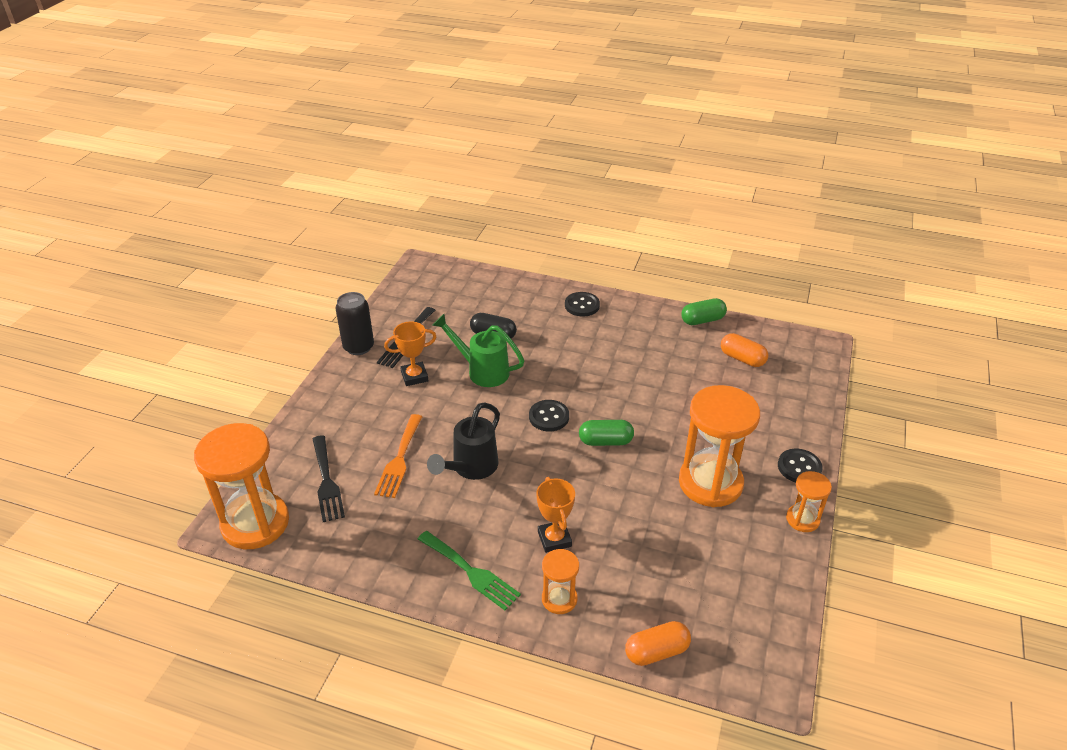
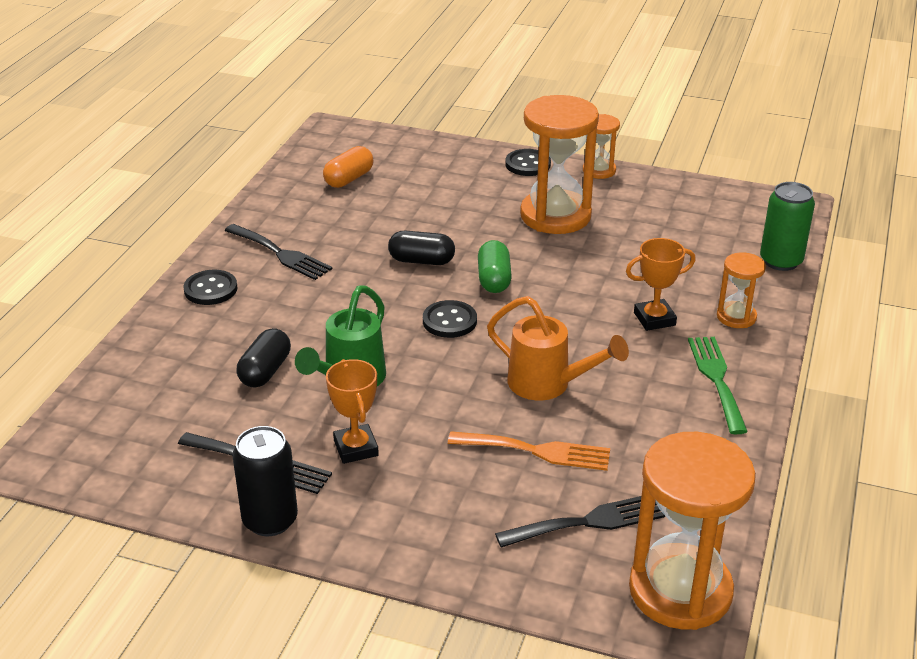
camera: 90 degrees left, 5 degrees down
(470, 468) = (548, 385): black watering can -> orange watering can
(471, 572) = (716, 379): green fork -> green fork turned 45 degrees counterclockwise
(627, 401) = (421, 261): none -> black capsule
(628, 332) = (281, 254): none -> black fork
(656, 652) = (781, 261): orange capsule -> green can
(702, 320) = (268, 198): green capsule -> none

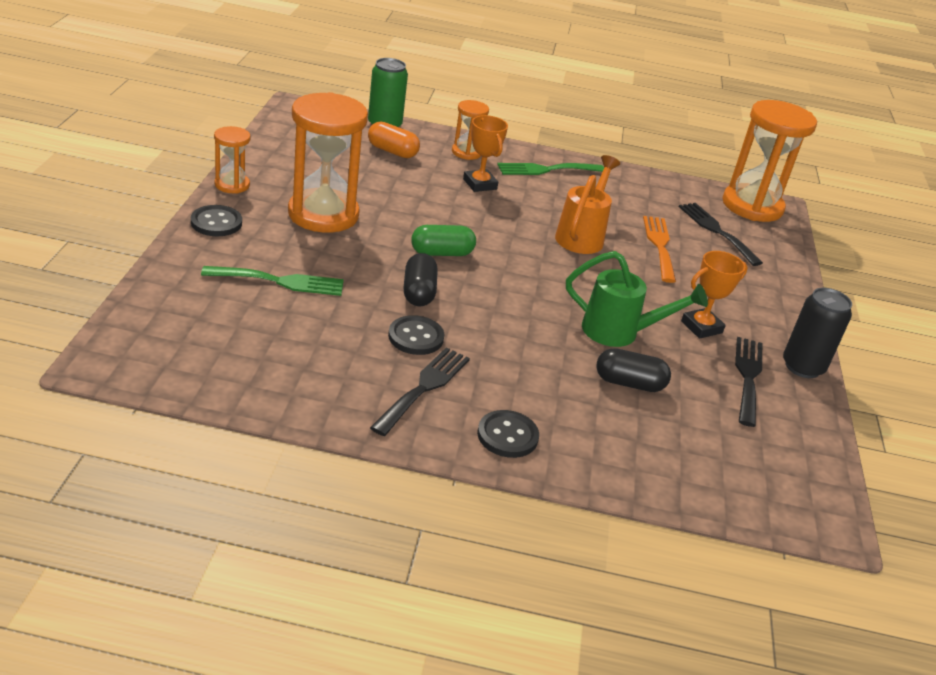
camera: 105 degrees left, 0 degrees up
(349, 179) = (247, 343): orange capsule -> orange capsule (392, 151)
(436, 193) = (280, 281): none -> green fork
(449, 321) = (514, 278): black button -> black button (416, 337)

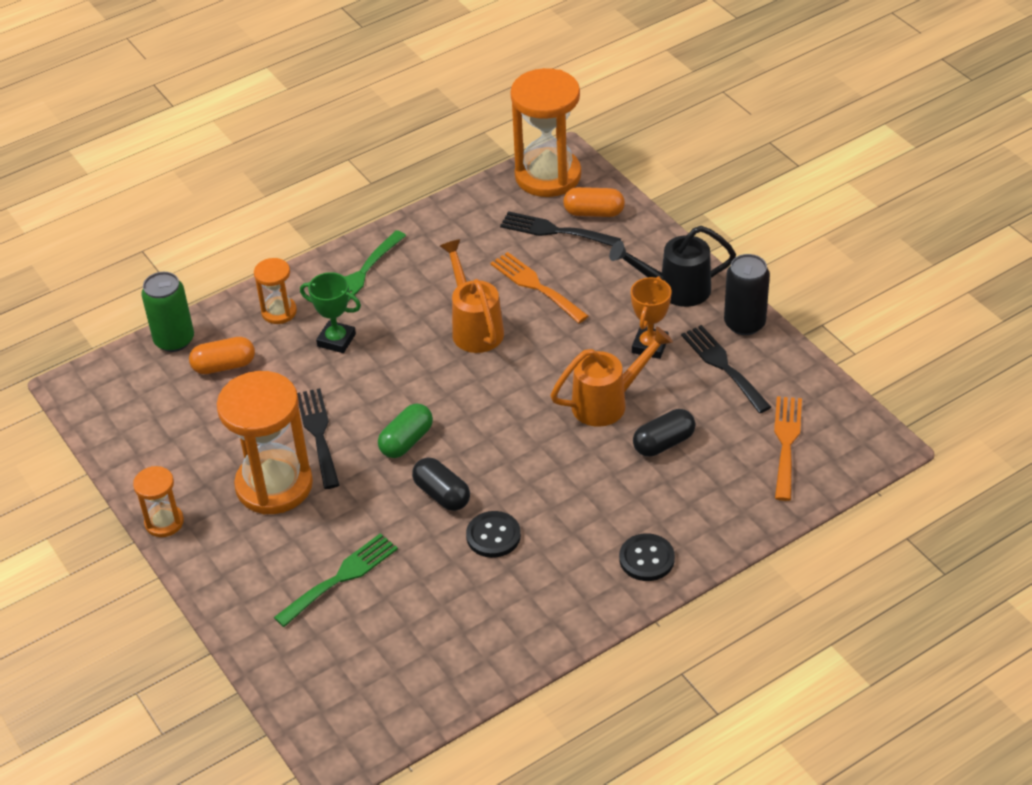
camera: 35 degrees left, 10 degrees up
(216, 223) = (214, 570): black button -> none
(424, 387) = (553, 572): black fork -> black fork (318, 433)
(479, 184) = (336, 340): orange trophy -> green trophy
(620, 333) = (608, 402): green watering can -> orange watering can
(738, 457) = (786, 443): none -> orange fork
(761, 241) = (594, 212): none -> orange capsule
(768, 313) = (675, 290): none -> black watering can

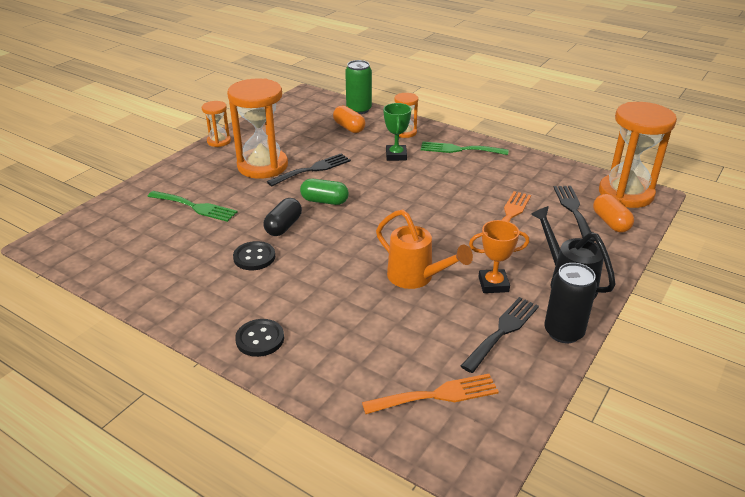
camera: 65 degrees right, 10 degrees down
(474, 327) = (448, 201): orange watering can -> none
(664, 443) = (391, 318): black capsule -> none

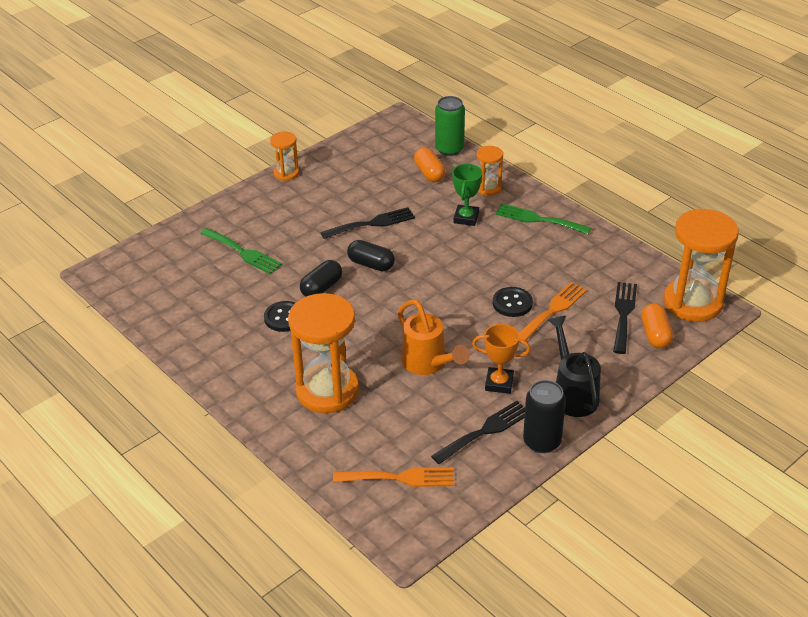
camera: 15 degrees right, 5 degrees up
(260, 339) = (266, 400): black button -> black button (512, 303)
(262, 166) = (322, 212): orange hourglass -> orange hourglass (327, 391)
(324, 201) = (371, 264): green capsule -> black capsule

